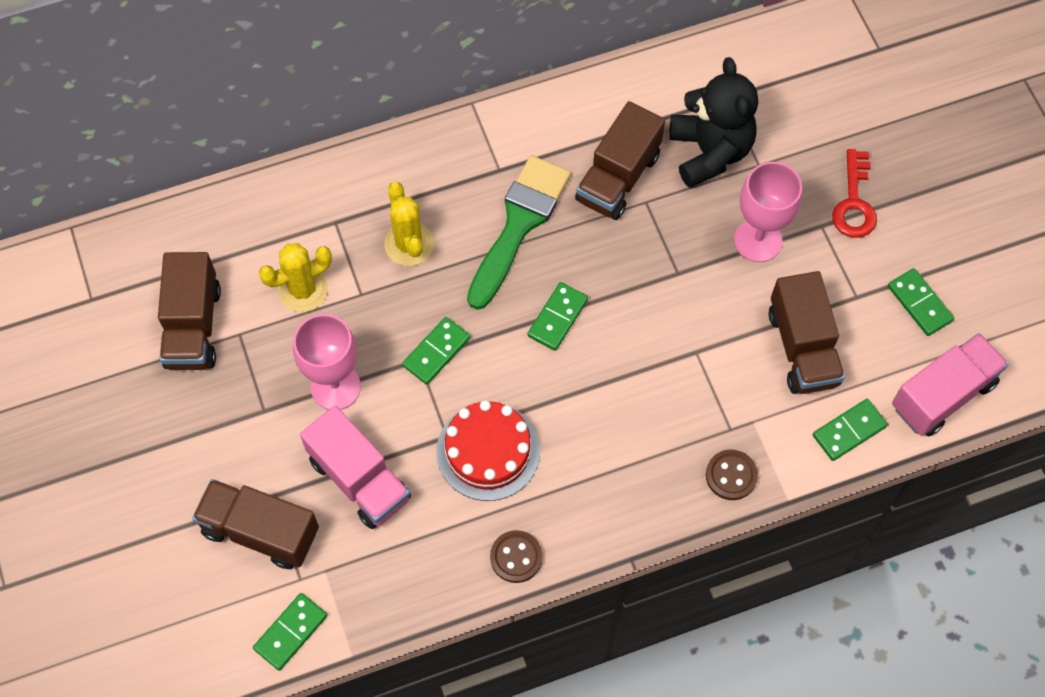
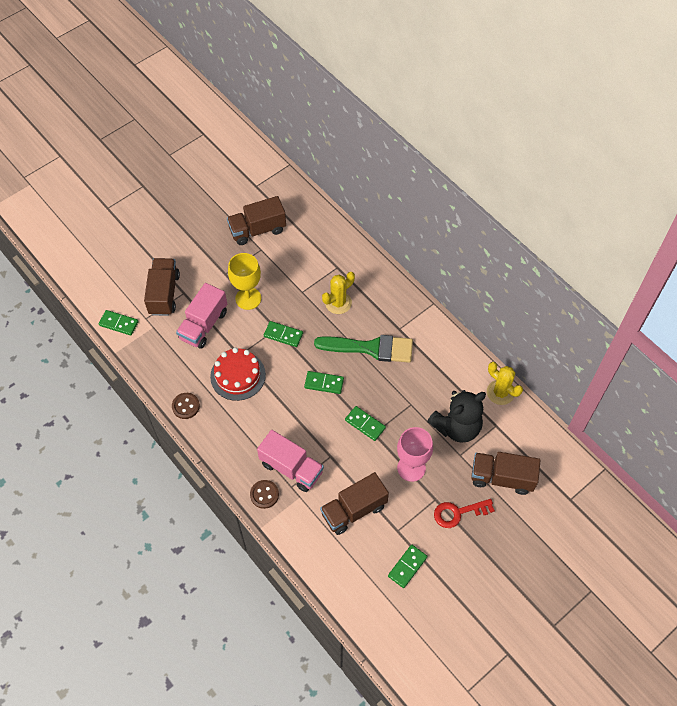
camera: 70 degrees right, 5 degrees down
(303, 290) = (294, 267): yellow cactus -> yellow cactus (500, 392)
(335, 387) = (248, 298): pink goblet -> yellow goblet
(618, 178) = (419, 386): brown truck -> brown truck (502, 478)
(849, 431) = (312, 548): green domino -> green domino (365, 424)
(942, 395) = (353, 594): pink truck -> pink truck (291, 468)

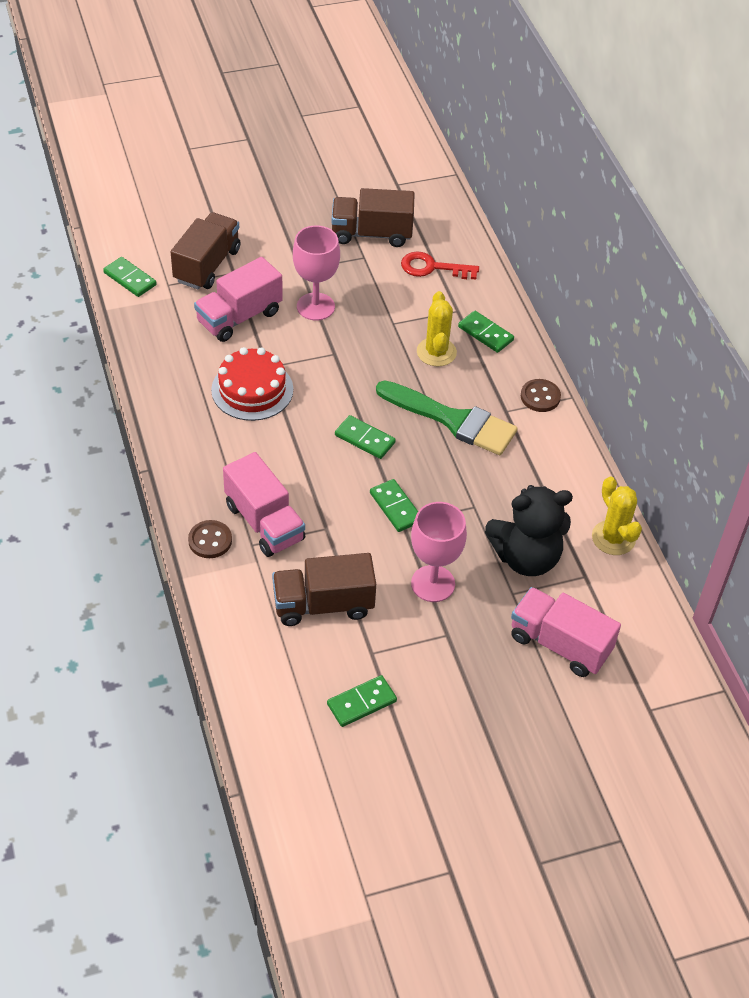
camera: 20 degrees right, 10 degrees down
(186, 406) = (163, 401): brown button -> brown button (540, 397)
(248, 298) = (315, 307): yellow goblet -> pink goblet
(283, 335) = (340, 364): green domino -> green domino (485, 333)
(338, 303) = (436, 352): yellow cactus -> yellow cactus turned 75 degrees counterclockwise
(458, 513) = (471, 664): red key -> red key (432, 267)
(502, 478) = (560, 644): brown truck -> pink truck

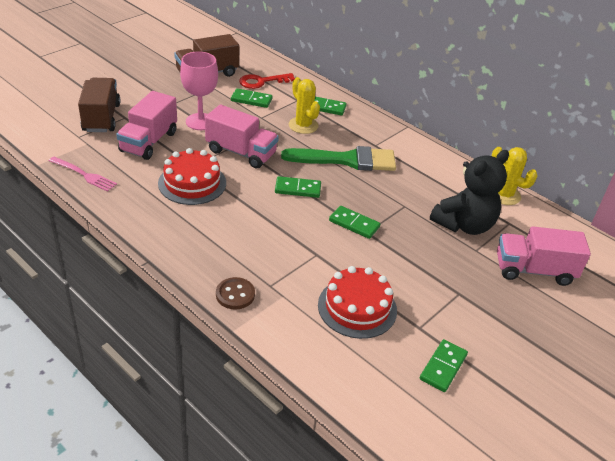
camera: 30 degrees left, 10 degrees down
(130, 279) = (45, 140): green domino -> green domino (251, 100)
(146, 339) = (84, 175): none -> pink fork
(264, 522) = (268, 267): pink truck -> pink truck (241, 152)
(323, 604) = (357, 307): brown truck -> red cake
(433, 584) = (420, 263): pink goblet -> none
(540, 397) = (389, 131): brown button -> none

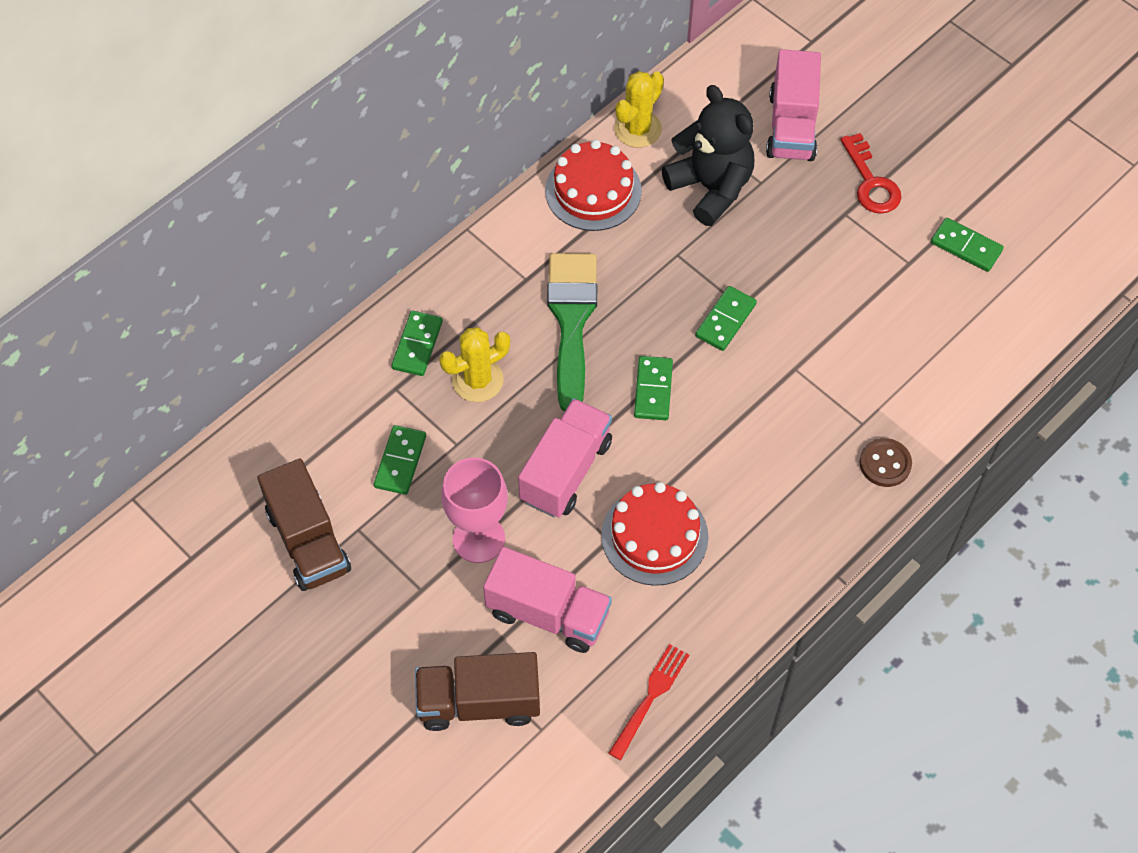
camera: 85 degrees left, 20 degrees up
(84, 175) = (650, 698): pink fork -> red fork
(262, 82) = (334, 446): red key -> red key (871, 182)
(357, 307) = (886, 326): red cake -> red cake (593, 191)

